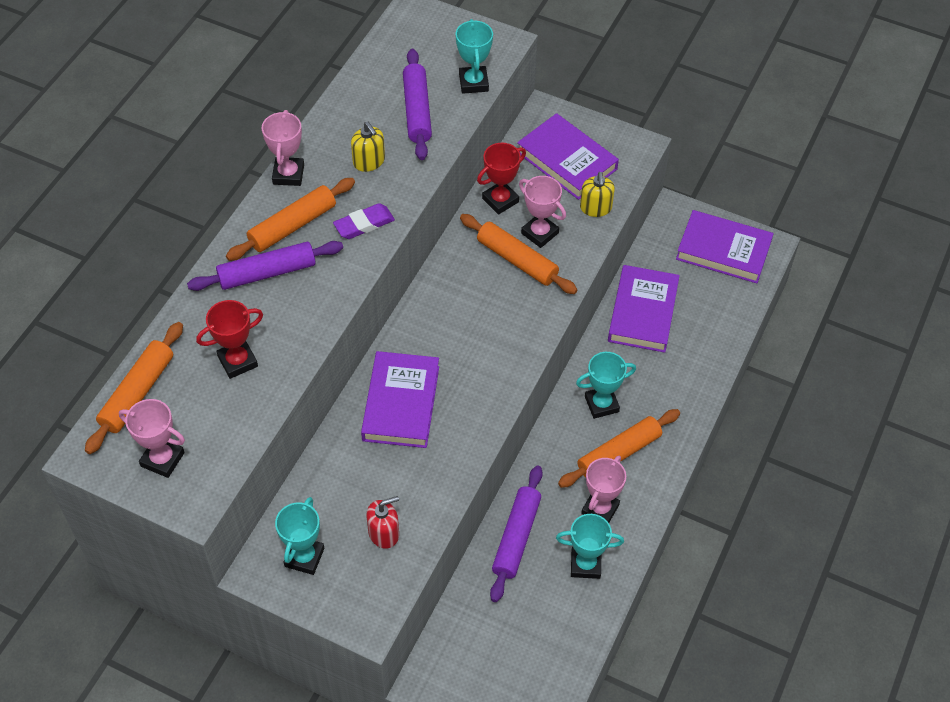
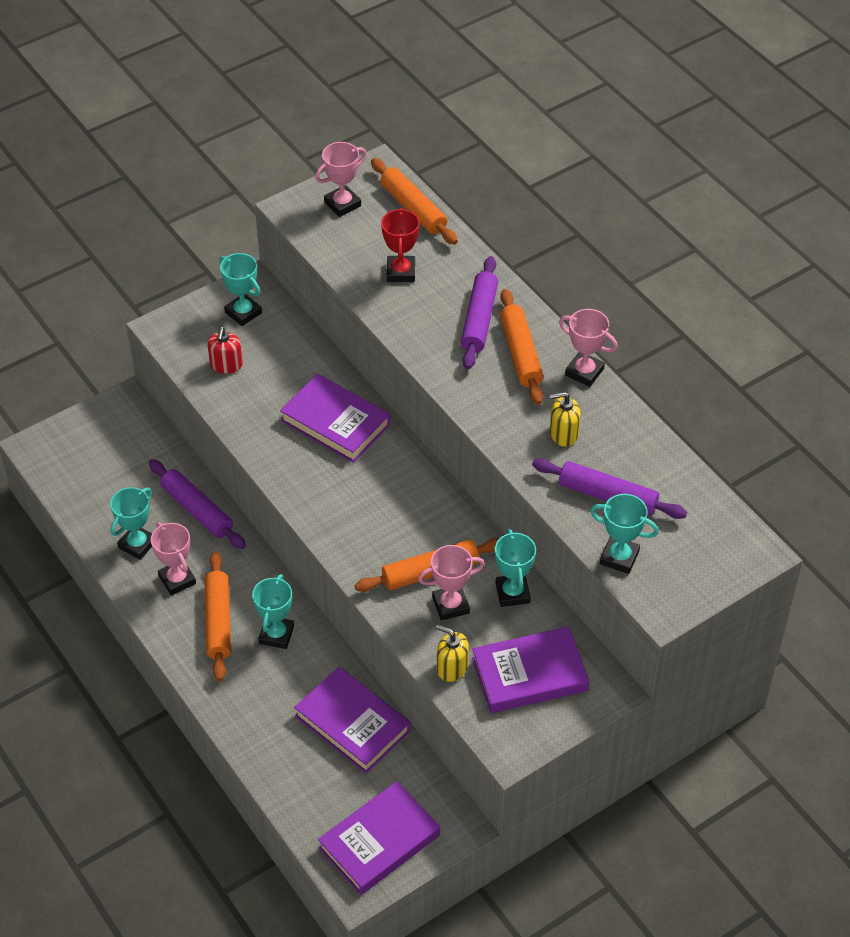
camera: 120 degrees right, 5 degrees down
(364, 224) = (489, 401): purple eraser -> none
(500, 200) = (512, 593): red trophy -> turquoise trophy

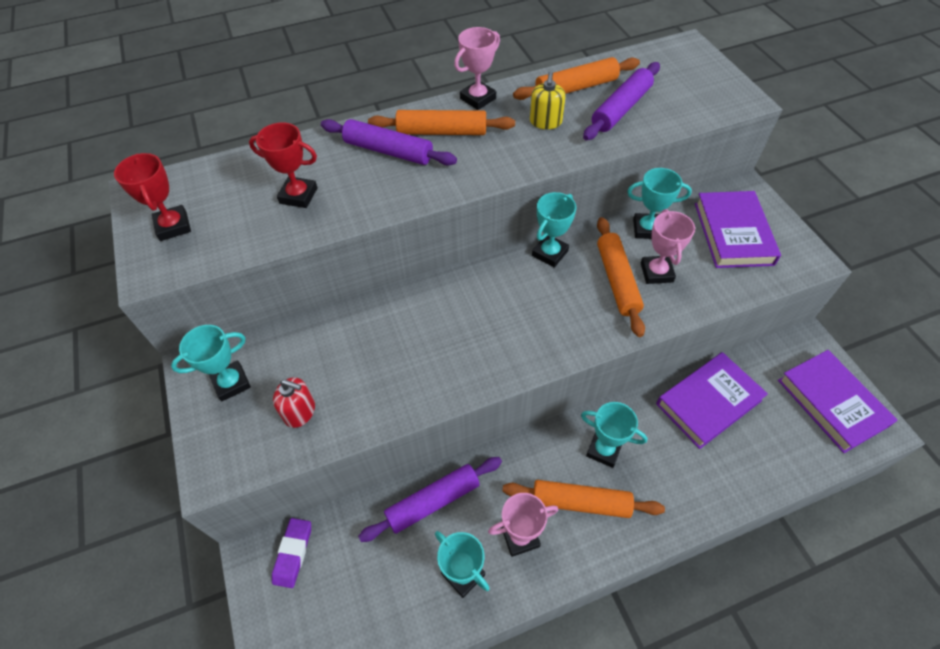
camera: 75 degrees left, 5 degrees up
(134, 425) = (293, 553): none -> purple eraser
(335, 423) = (418, 323): purple book -> none
(342, 204) = (173, 226): pink trophy -> red trophy
(413, 209) = (216, 173): orange rolling pin -> orange rolling pin (576, 88)
(452, 667) = (726, 283): yellow soap dispenser -> none
(619, 557) = (689, 114): turquoise trophy -> turquoise trophy (550, 253)

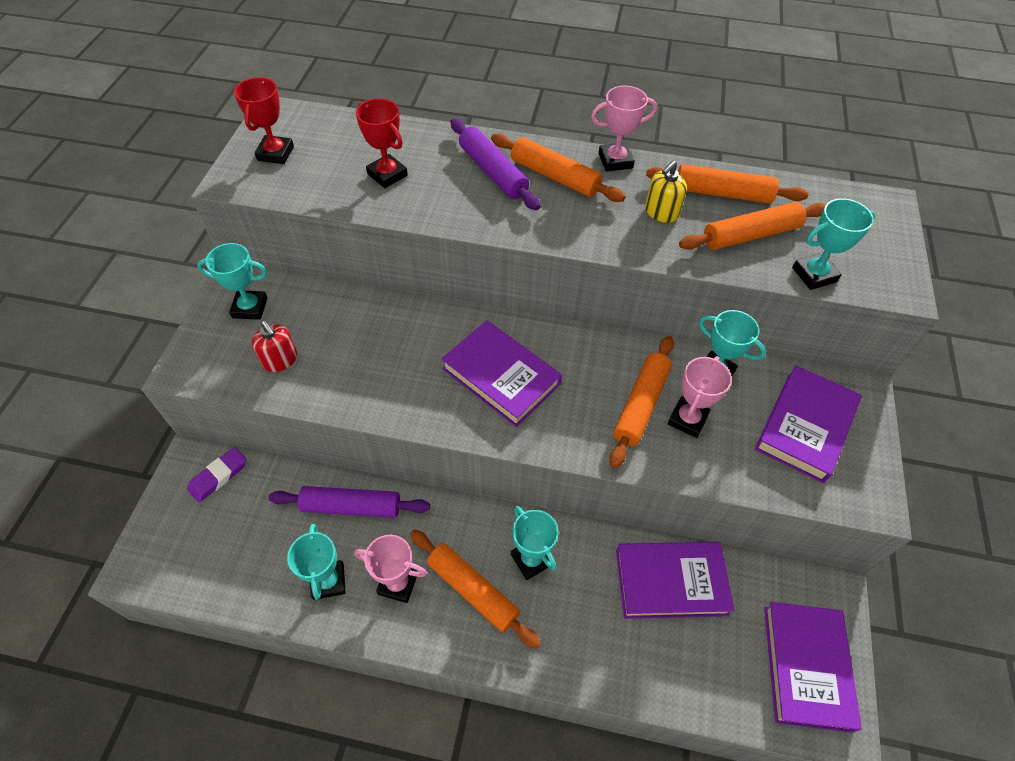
camera: 30 degrees right, 0 degrees up
(499, 318) = (501, 376): none -> purple book
(550, 253) = (597, 345): turquoise trophy -> turquoise trophy (814, 275)
(621, 109) = (751, 235): purple rolling pin -> orange rolling pin

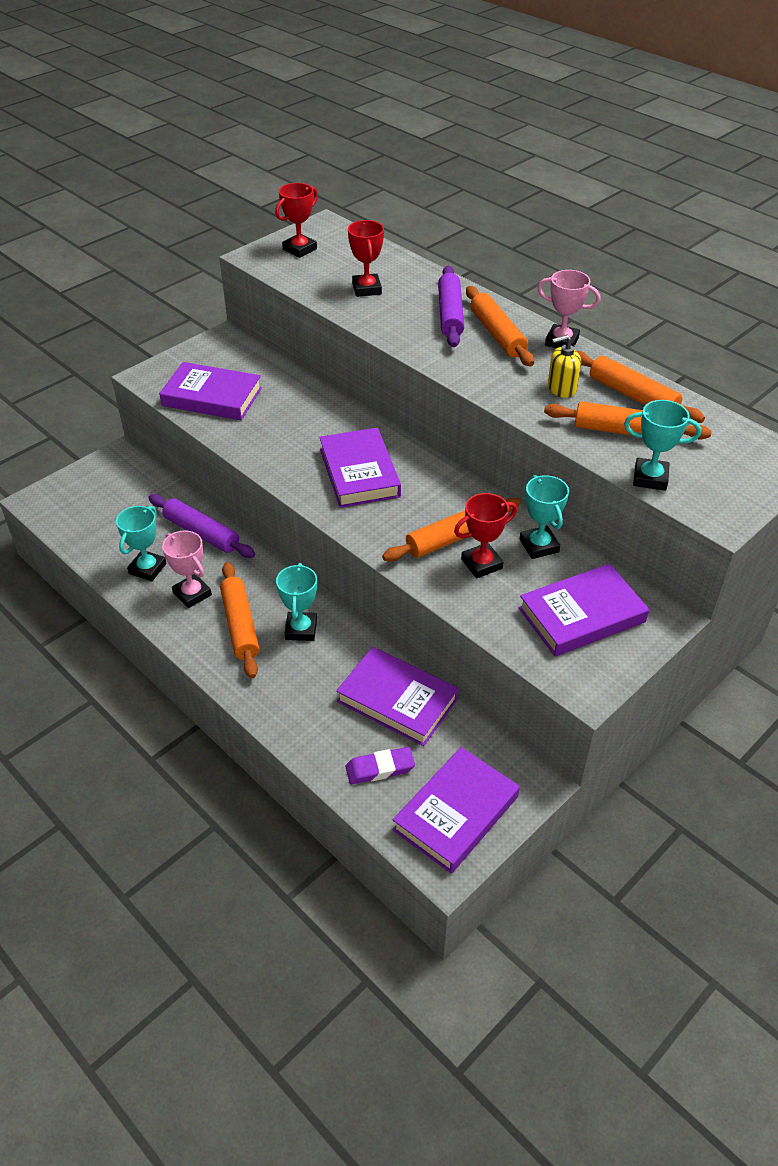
camera: 35 degrees right, 10 degrees down
(218, 476) = (130, 473): purple eraser -> purple eraser (380, 768)
(250, 308) = (220, 358): turquoise trophy -> none
(280, 360) = (212, 397): red soap dispenser -> purple book
(687, 419) = (481, 564): pink trophy -> red trophy

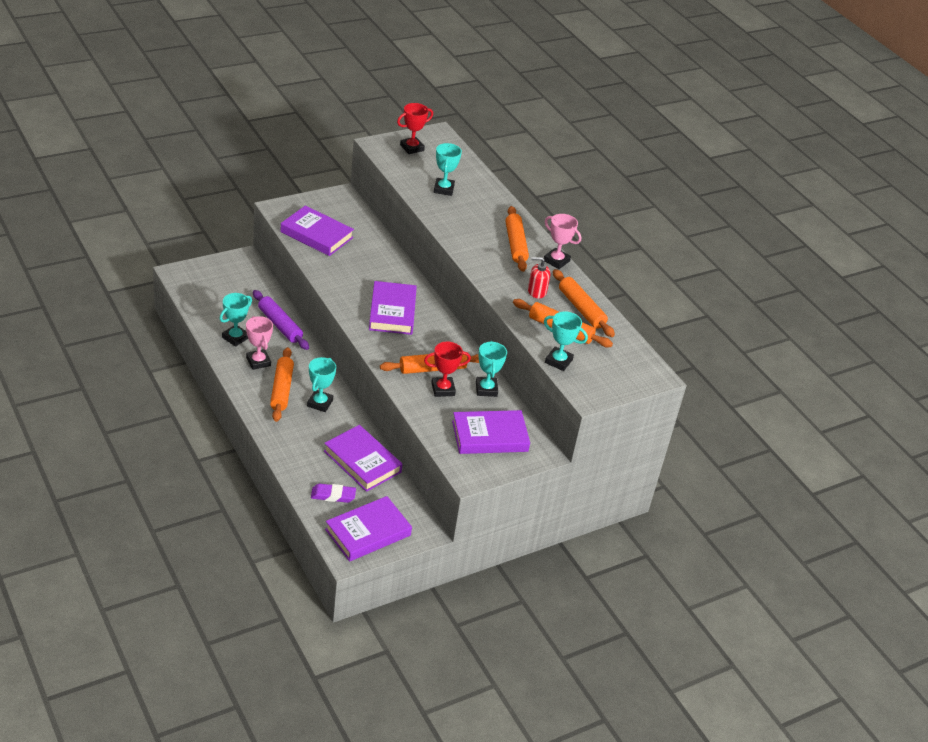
camera: 10 degrees right, 5 degrees down
(366, 289) = (443, 189): red trophy -> turquoise trophy
(450, 314) = (491, 222): purple rolling pin -> none
(561, 388) = (536, 291): yellow soap dispenser -> red soap dispenser

